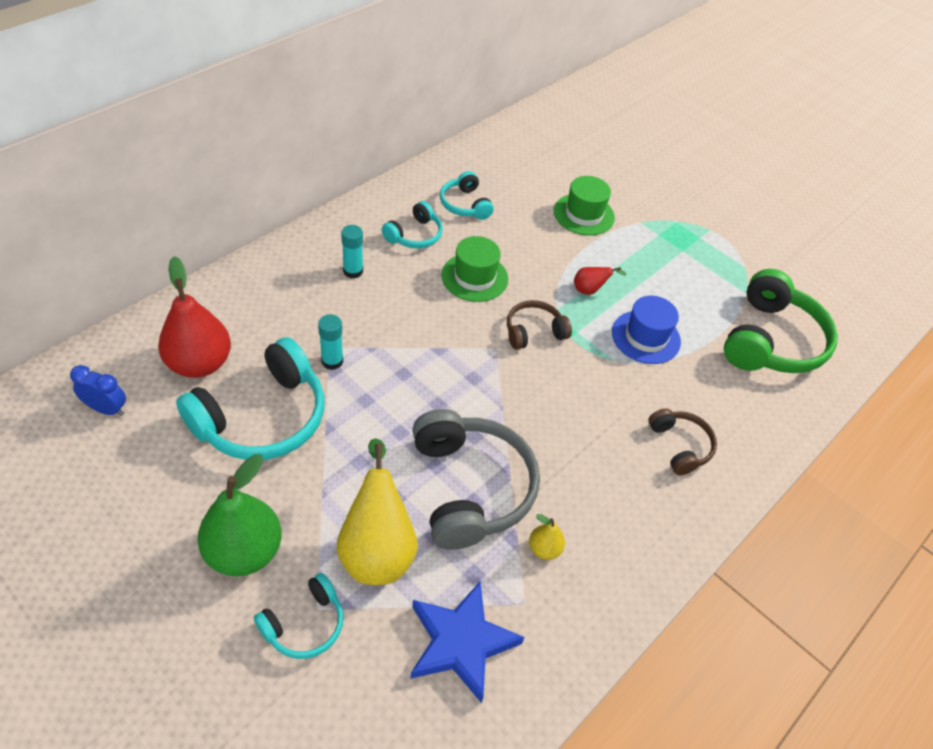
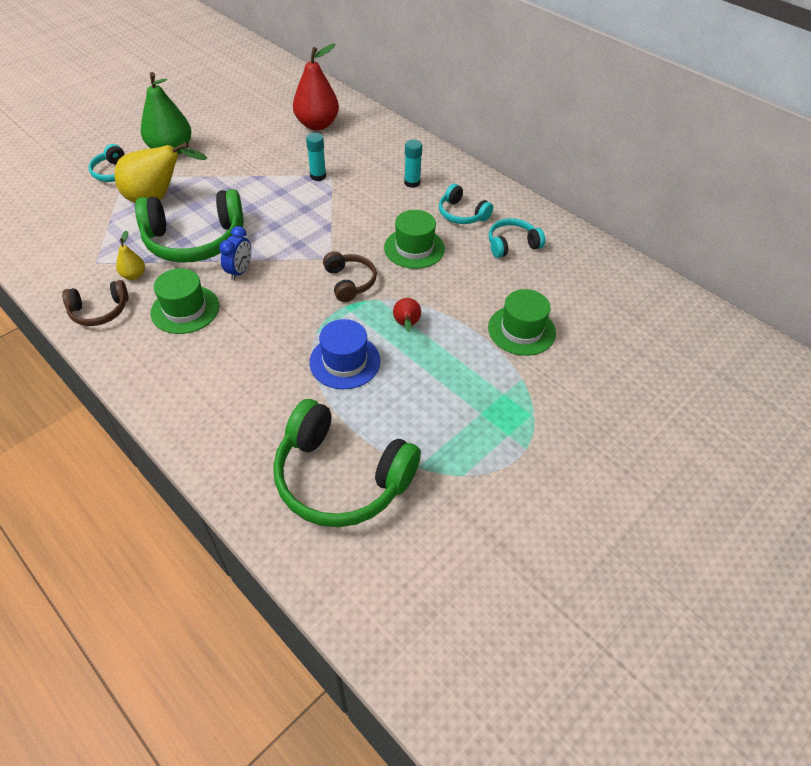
camera: 95 degrees right, 0 degrees up
(106, 409) = (282, 98): blue clock -> blue clock (240, 271)
(262, 418) = (269, 150): turquoise headphones -> none
(461, 643) = (79, 233): blue star -> none
(471, 488) = (195, 240): grey headphones -> green headphones
(596, 481) = (185, 309): none -> green hat
(680, 446) = (210, 370): brown headphones -> brown headphones (99, 311)

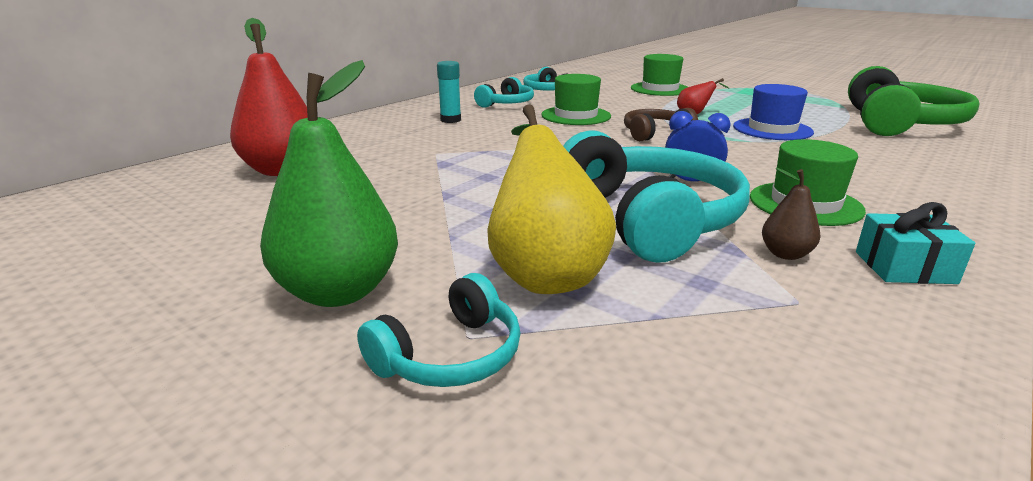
camera: 95 degrees left, 25 degrees down
(99, 311) = (904, 267): brown headphones -> turquoise gift
(134, 275) = (785, 254): yellow pear -> brown pear
(195, 240) = (649, 219): green headphones -> turquoise headphones
(318, 176) = (440, 159): turquoise glue stick -> none

